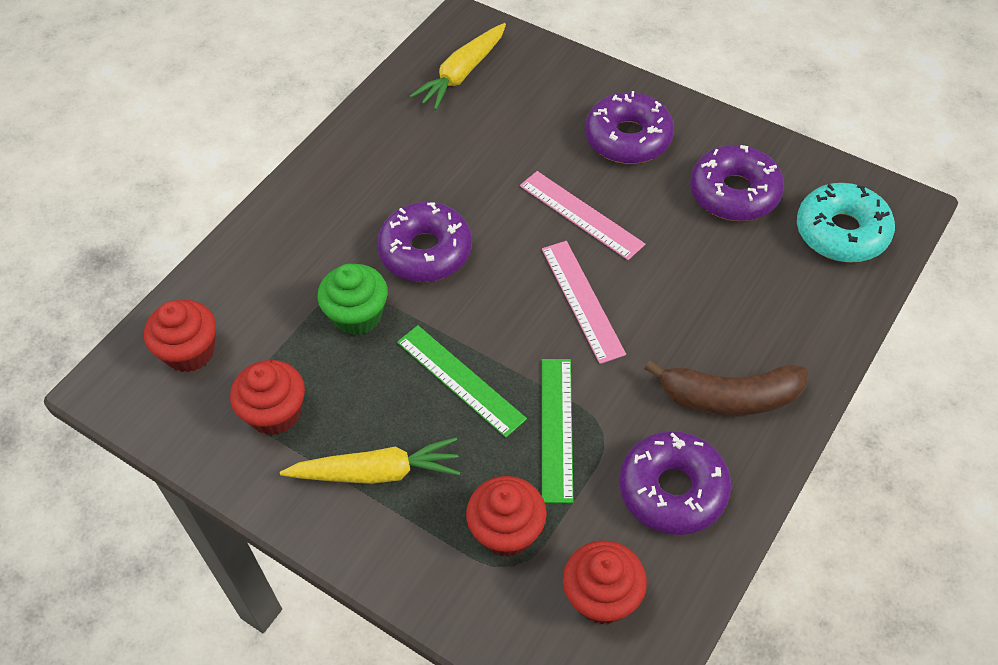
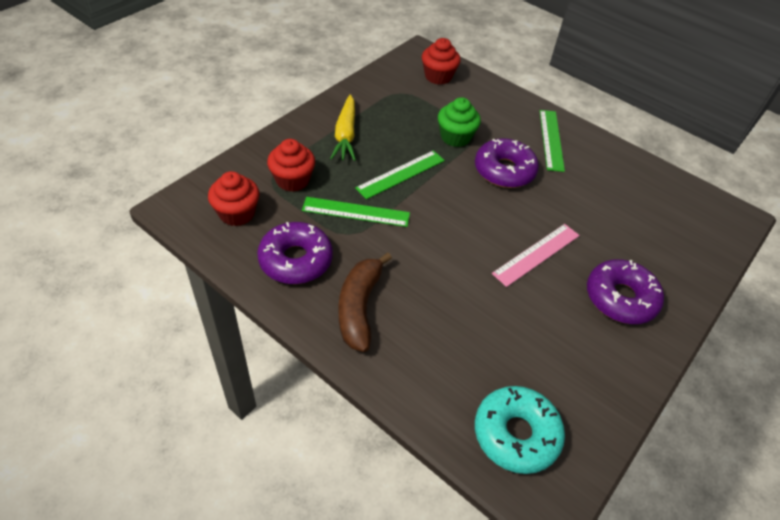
camera: 90 degrees right, 5 degrees down
(275, 413) = (392, 102): red cupcake -> none
(344, 197) = (551, 139): none -> green ruler
(462, 74) = (678, 209): yellow carrot -> none
(582, 300) = (456, 241): pink ruler -> none
(734, 193) = (562, 360): purple donut -> none

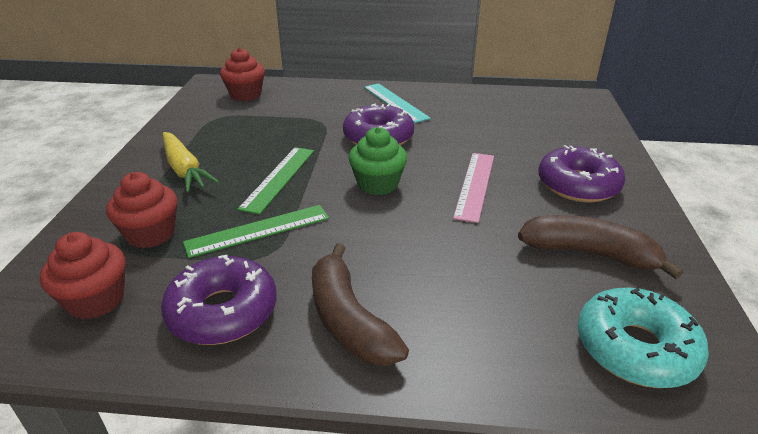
camera: 30 degrees left, 15 degrees down
(455, 137) = (307, 130): green cupcake -> green cupcake (377, 184)
(551, 139) = (395, 102): green ruler -> turquoise ruler
(562, 356) = (589, 254): none -> brown banana

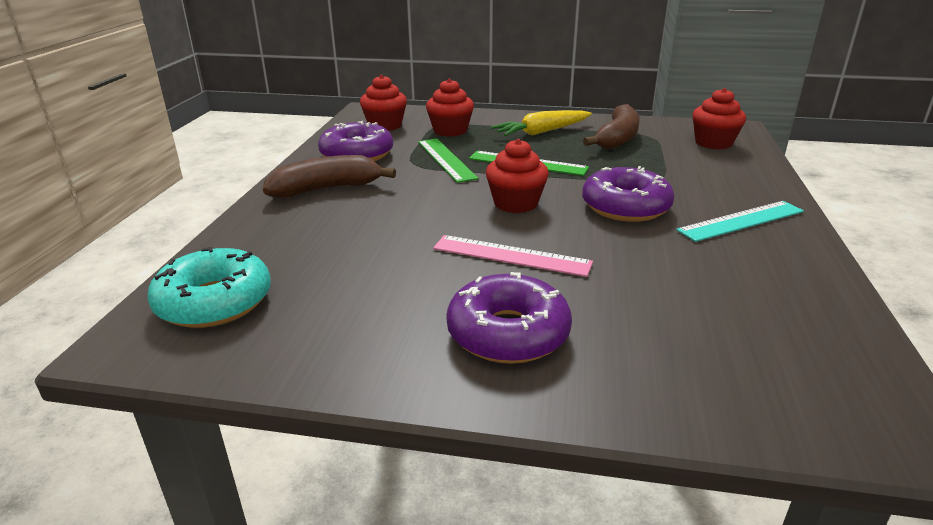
camera: 95 degrees right, 5 degrees down
(377, 184) = (515, 203): green cupcake -> red cupcake
(589, 254) = (355, 308): brown banana -> brown banana (617, 139)

